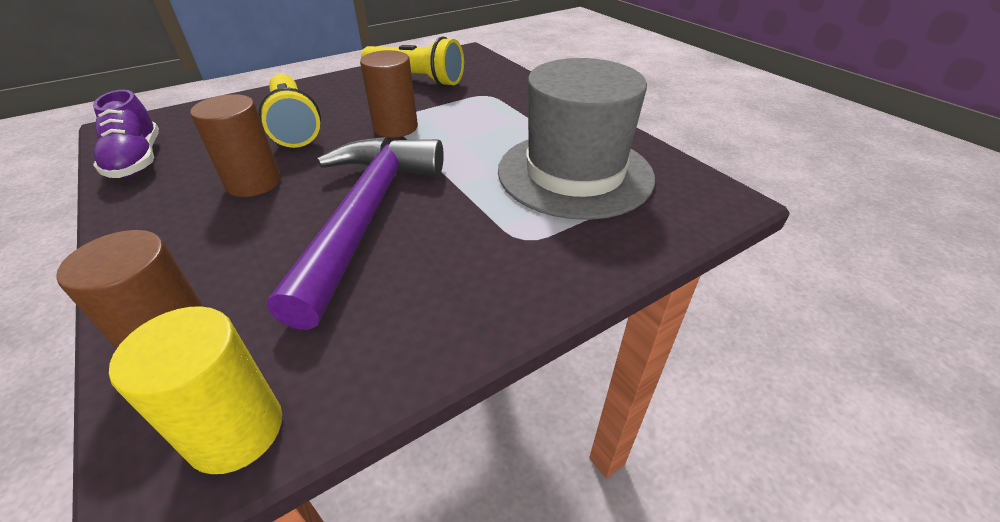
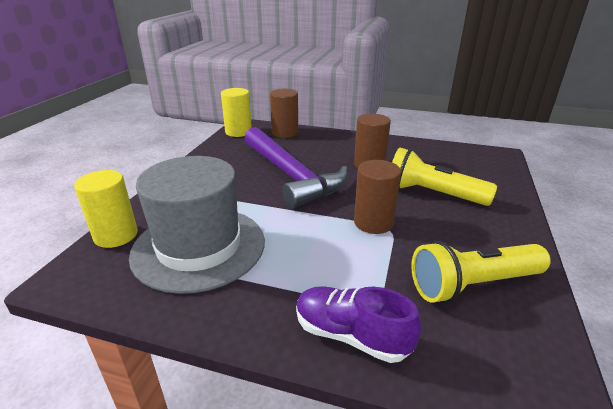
camera: 140 degrees right, 10 degrees down
(137, 160) = (441, 150): purple shoe -> purple shoe (351, 335)
(664, 227) = (116, 235): none -> yellow cylinder

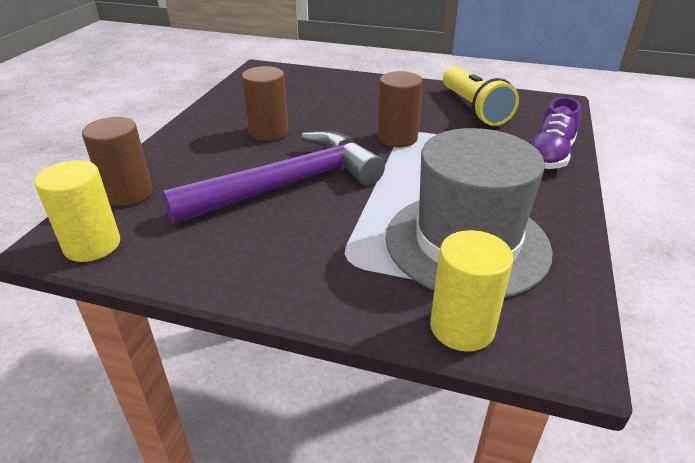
camera: 90 degrees left, 5 degrees up
(432, 194) = (341, 107): yellow flashlight -> none

